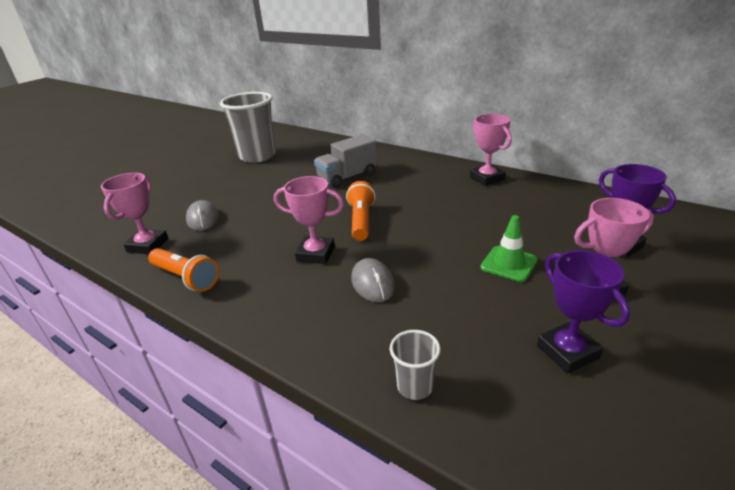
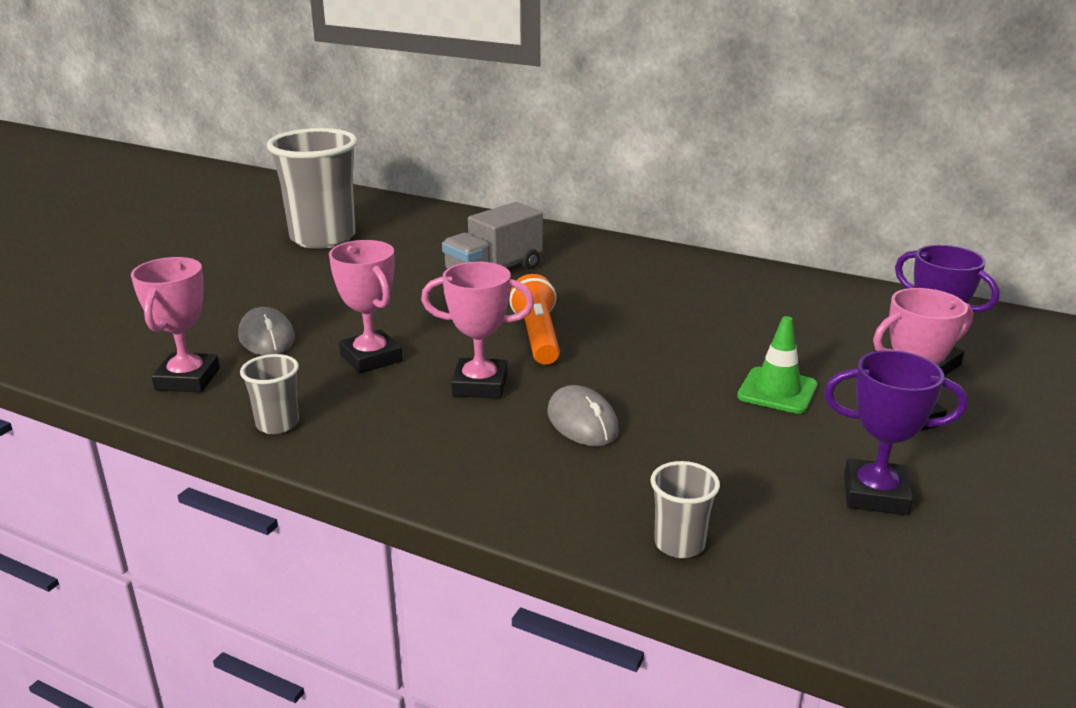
camera: 10 degrees left, 5 degrees down
(186, 278) = (277, 424): orange flashlight -> grey cup
(487, 178) = (720, 273): pink trophy -> pink trophy (371, 358)
(567, 351) = (875, 494): purple trophy -> purple trophy turned 45 degrees counterclockwise

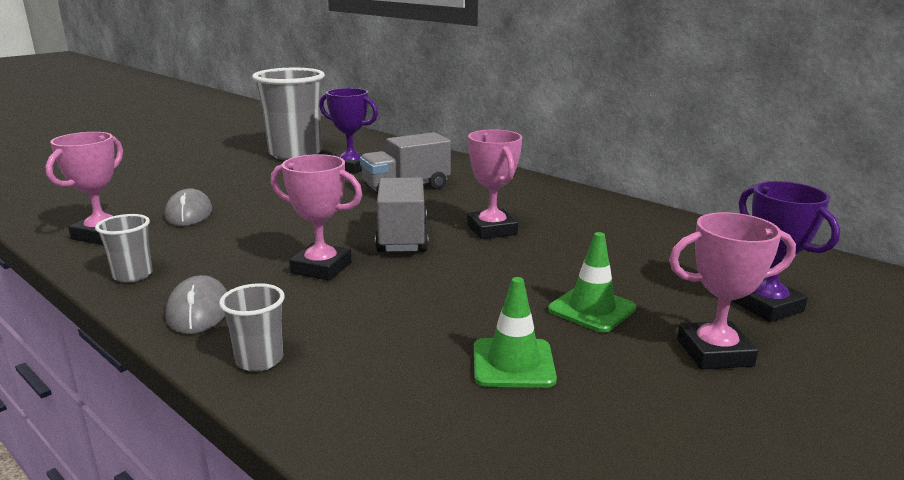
camera: 15 degrees right, 5 degrees down
(371, 358) = (252, 237): pink trophy -> pink trophy (492, 230)
(537, 337) = (402, 237): orange flashlight -> grey truck
(582, 422) = (384, 310): grey mouse -> grey mouse (198, 311)
(679, 544) = (388, 439): grey cup -> grey cup (259, 360)
(740, 457) = (513, 363): none -> green traffic cone
(875, 494) = (636, 425): purple trophy -> purple trophy (351, 167)

